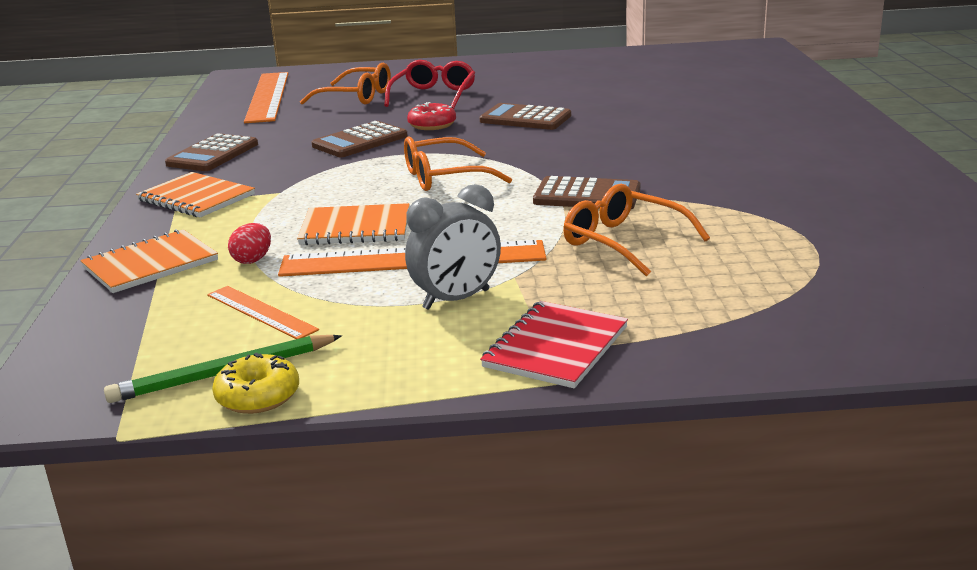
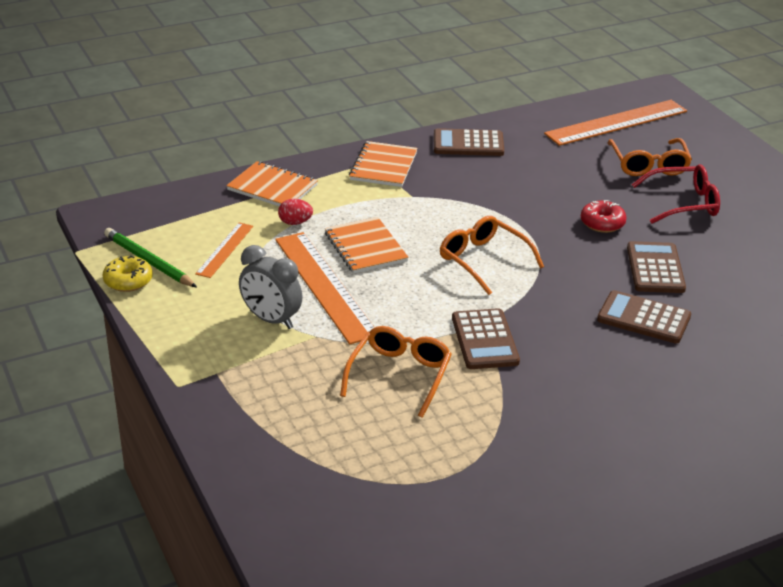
camera: 65 degrees right, 10 degrees up
(360, 141) = (538, 199): brown calculator -> brown calculator (643, 318)
(556, 347) = (220, 375): red notebook -> none

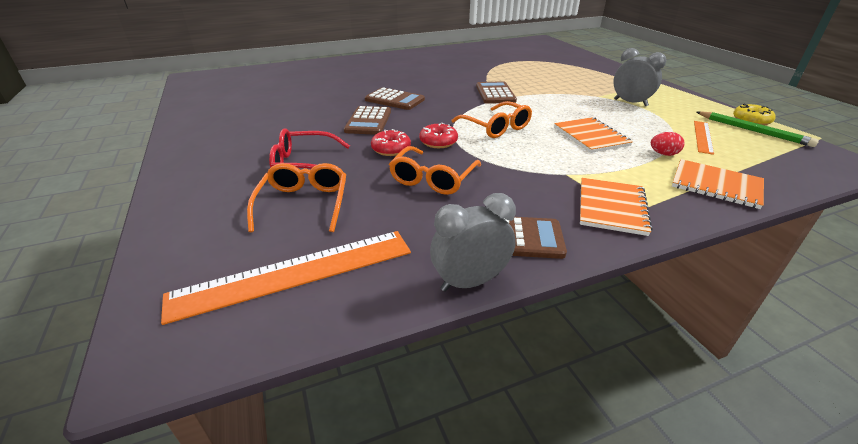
camera: 175 degrees left, 0 degrees up
(325, 286) = (607, 116): orange ruler -> none
(399, 375) = (541, 83): orange glasses -> orange glasses (433, 179)
(500, 120) = (470, 282): none -> grey clock
(551, 235) = (438, 142): none -> red donut

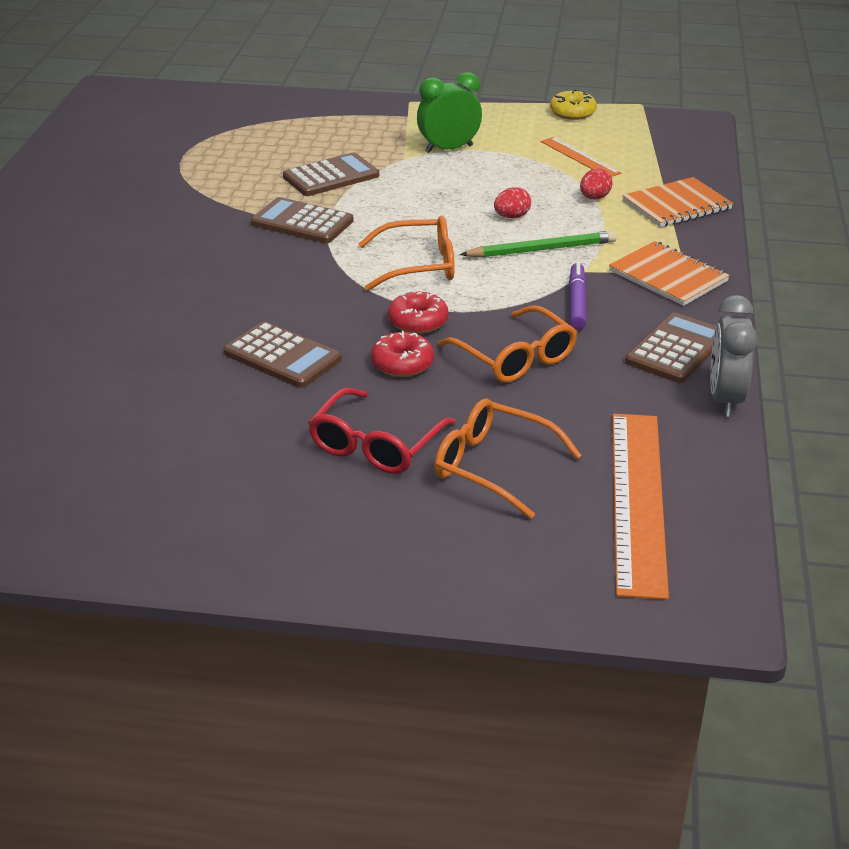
camera: 60 degrees left, 0 degrees up
(394, 100) = (220, 310): brown calculator -> brown calculator (331, 176)
(524, 182) = (577, 302): none -> purple marker
(591, 136) = (512, 217): orange notebook -> red egg
(630, 102) = (449, 149): grey clock -> green clock
(753, 131) = (594, 125): green pencil -> green pencil (541, 250)

